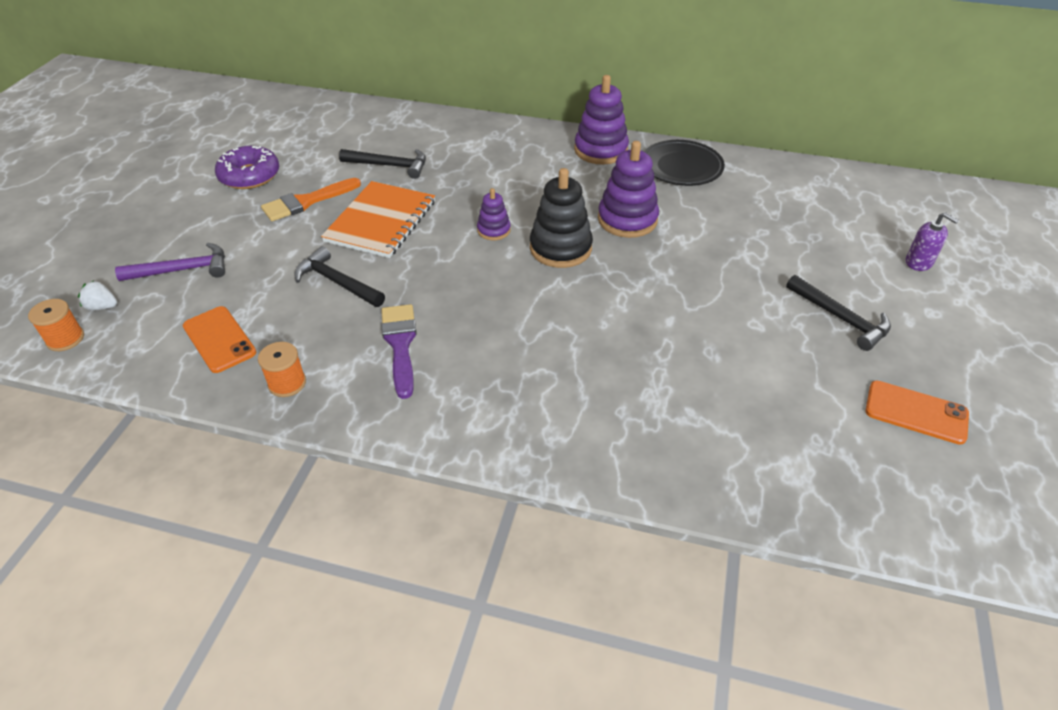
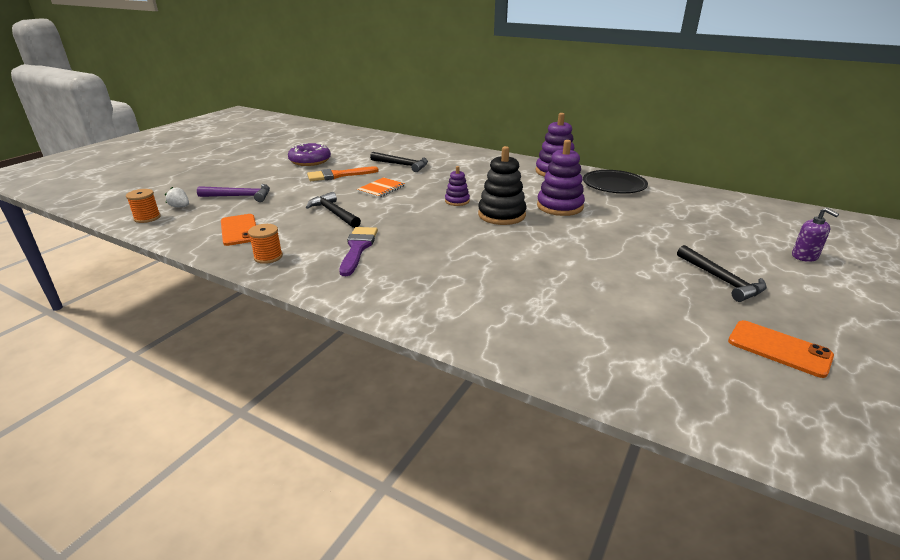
camera: 15 degrees right, 15 degrees down
(381, 221) = (381, 189): orange notebook -> orange notebook, size x0.55

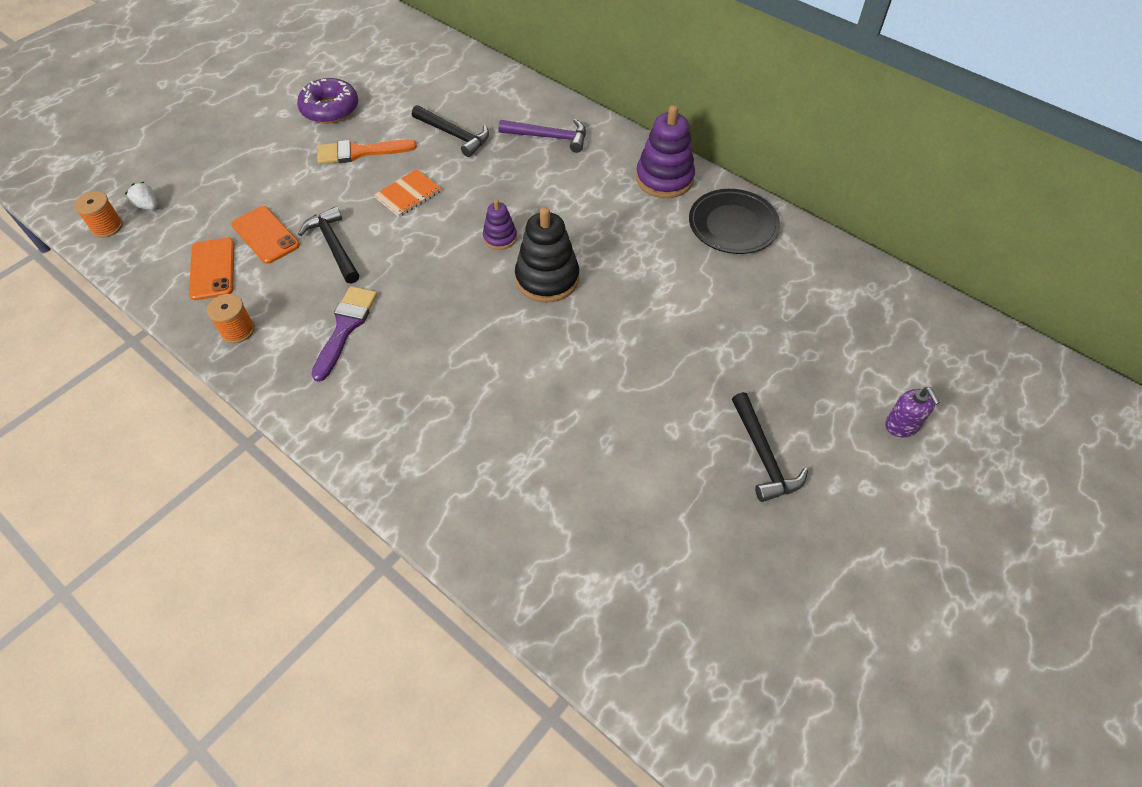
camera: 10 degrees right, 25 degrees up
(240, 196) = (224, 190): purple hammer -> purple hammer (549, 137)
(559, 206) = (632, 268): purple stacking toy -> none
(779, 348) = (757, 585): orange phone -> orange phone (265, 235)

